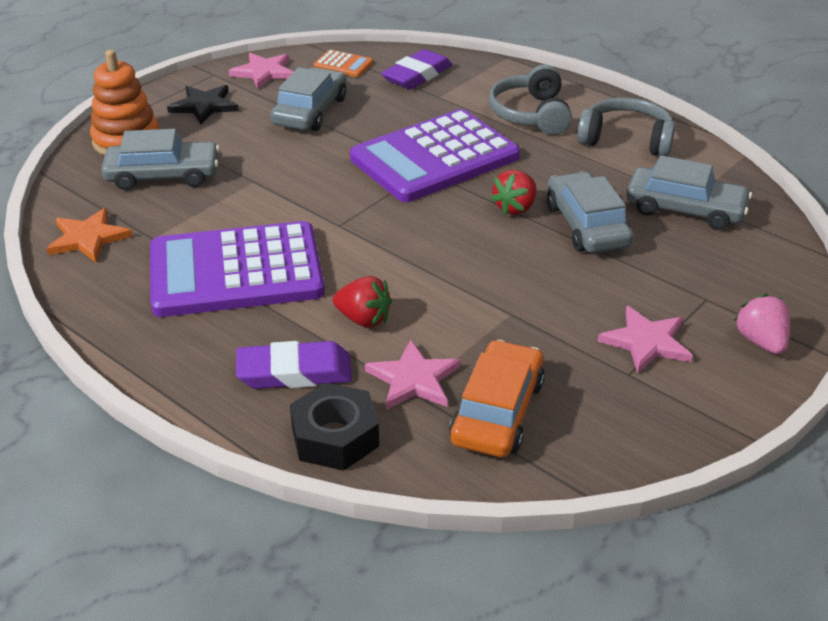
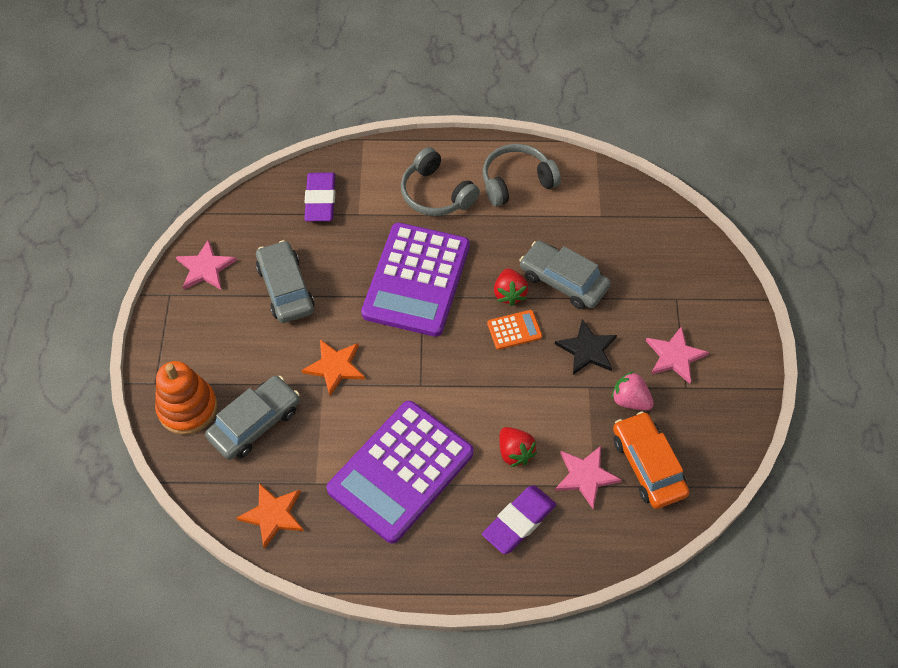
camera: 40 degrees left, 20 degrees up
(204, 106) = (202, 334): black star -> black star (587, 349)
(280, 176) = (335, 367): none -> orange star
(335, 437) = (586, 548): black nut -> none
(343, 64) = (255, 221): orange calculator -> orange calculator (514, 330)
(363, 319) = (515, 452): red strawberry -> red strawberry turned 75 degrees clockwise
(685, 209) = (604, 227): grey car -> none
(761, 342) = (727, 313): pink strawberry -> pink strawberry (630, 400)

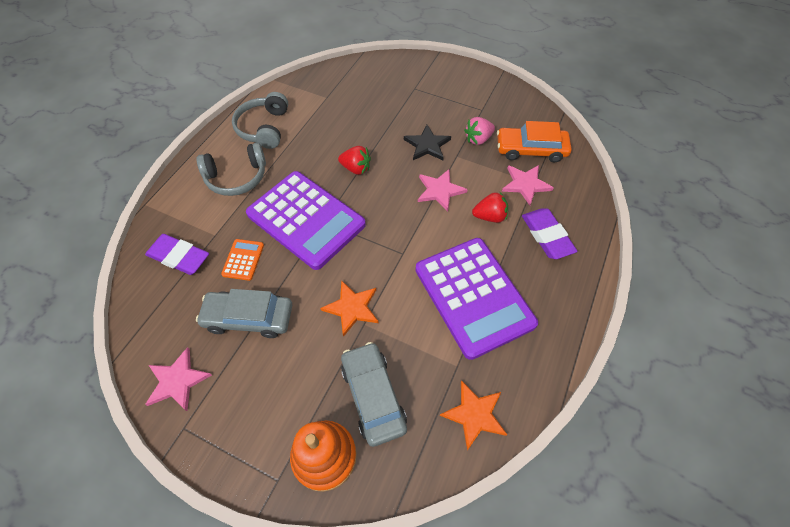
camera: 65 degrees left, 0 degrees up
(514, 330) = (388, 177): orange calculator -> orange calculator (243, 260)
(563, 281) = (365, 136): grey car -> none
(674, 356) = (456, 106): pink star -> pink star (440, 191)

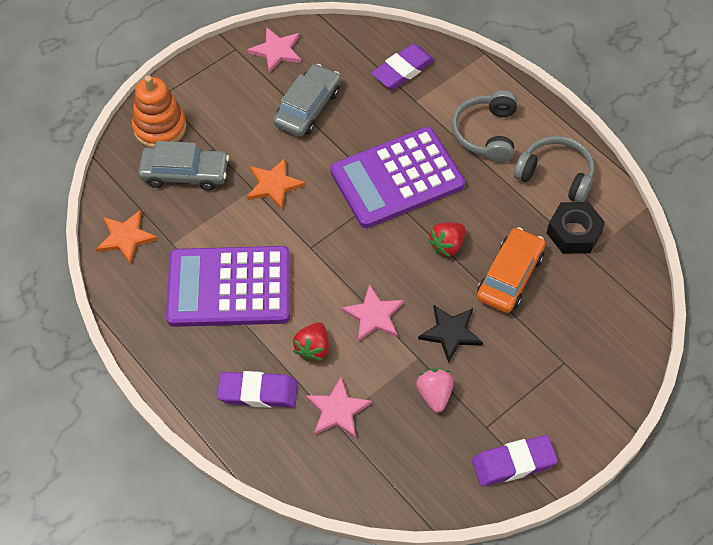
camera: 115 degrees right, 0 degrees up
(243, 260) = (373, 116): orange calculator -> none
(311, 107) = (574, 232): none -> black nut
(496, 92) = (513, 463): none -> purple eraser
(531, 150) = (388, 447): orange car -> orange car (510, 276)

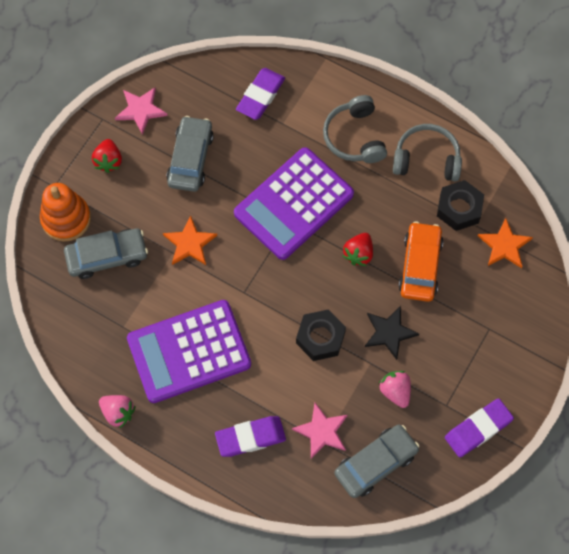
camera: 20 degrees left, 10 degrees up
(126, 237) = (80, 334): orange star -> orange star (504, 245)
(131, 324) = (118, 412): none -> pink strawberry
(313, 348) = (281, 384): red strawberry -> red strawberry (108, 161)
(373, 315) = (320, 338): pink star -> black nut
(384, 462) = (376, 463): none -> grey car

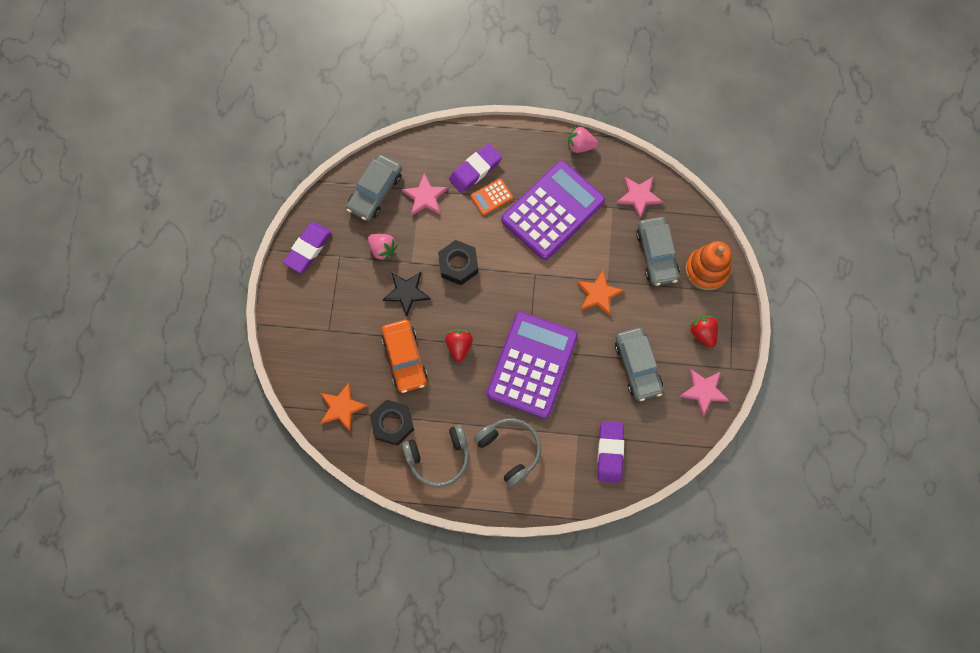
camera: 155 degrees right, 5 degrees up
(88, 326) = (638, 196): none -> pink star
(107, 256) = (656, 254): grey car -> grey car turned 60 degrees counterclockwise
(247, 397) = (491, 197): none -> orange calculator

